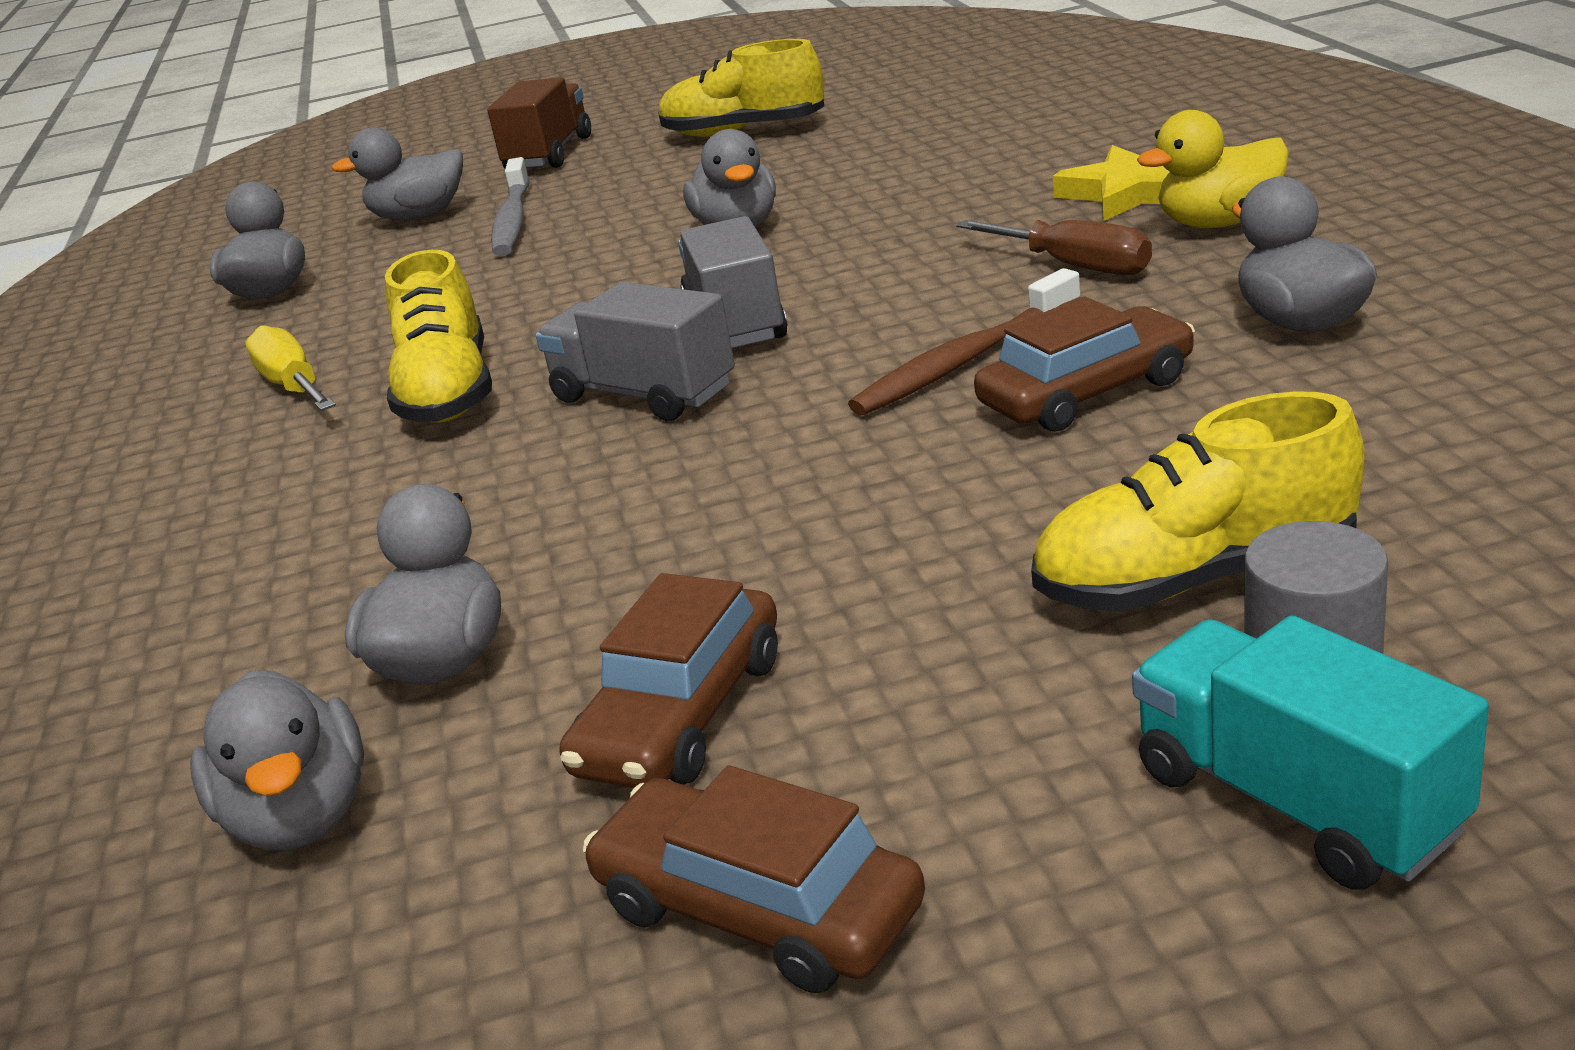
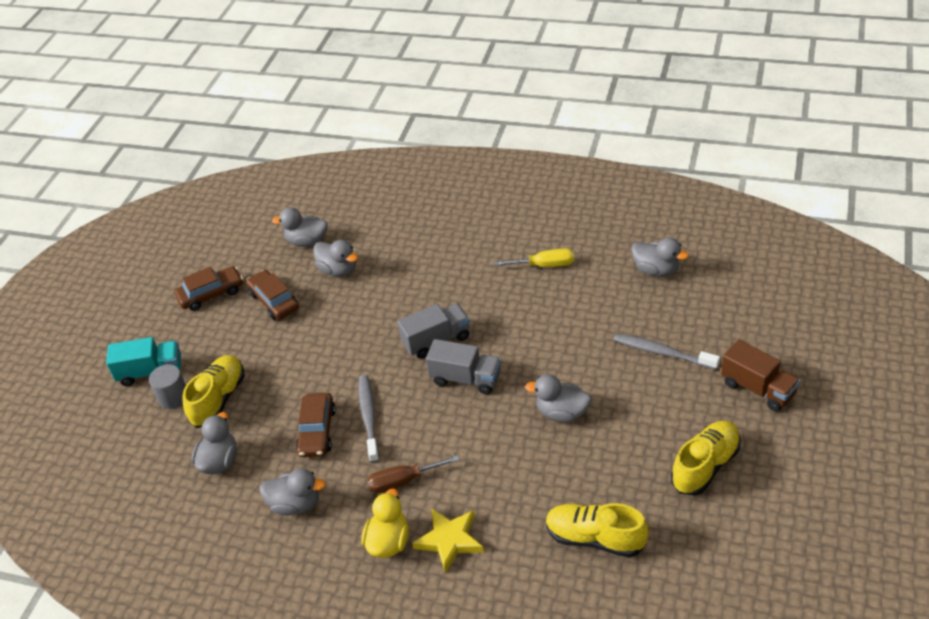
camera: 120 degrees right, 15 degrees up
(419, 216) = (707, 326): grey duck -> grey duck (219, 461)
(448, 392) = (494, 299): yellow shoe -> yellow shoe (595, 538)
(965, 361) = (369, 417): brown toothbrush -> grey toothbrush

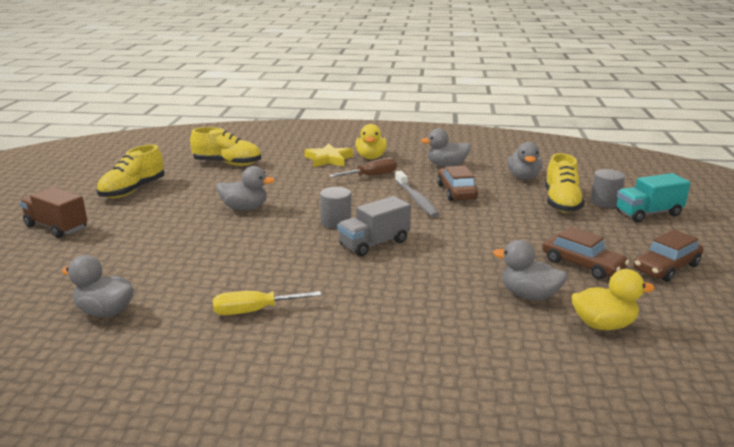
camera: 165 degrees right, 20 degrees down
(307, 241) = (603, 325): grey duck -> yellow duck
(465, 379) = (336, 222): grey truck -> grey cylinder
(662, 352) = (135, 245): grey toothbrush -> none

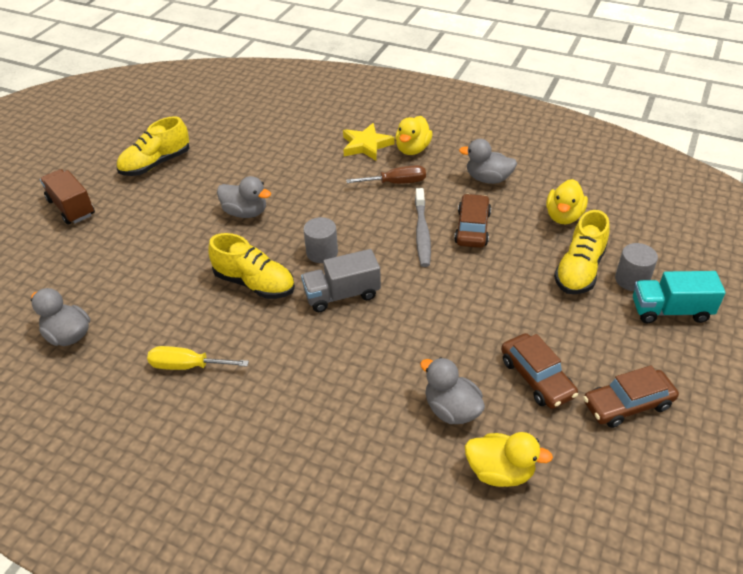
camera: 20 degrees right, 20 degrees up
(227, 163) = (261, 135): yellow shoe -> yellow shoe (254, 283)
(523, 177) = (563, 216): grey duck -> yellow duck

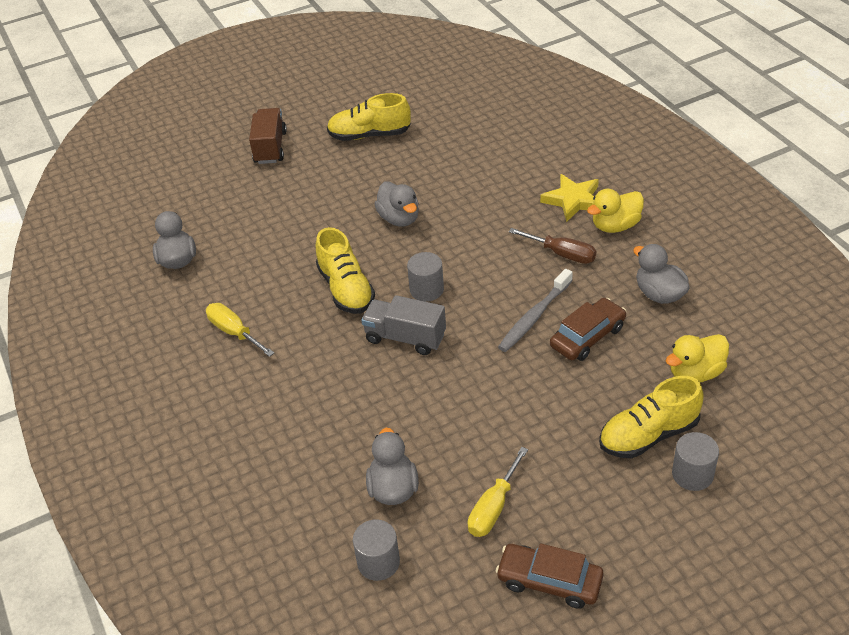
camera: 40 degrees right, 0 degrees up
(500, 472) = (378, 562): yellow duck -> grey cylinder
(536, 378) = (493, 507): brown car -> yellow screwdriver
(670, 311) = (696, 526): turquoise truck -> none

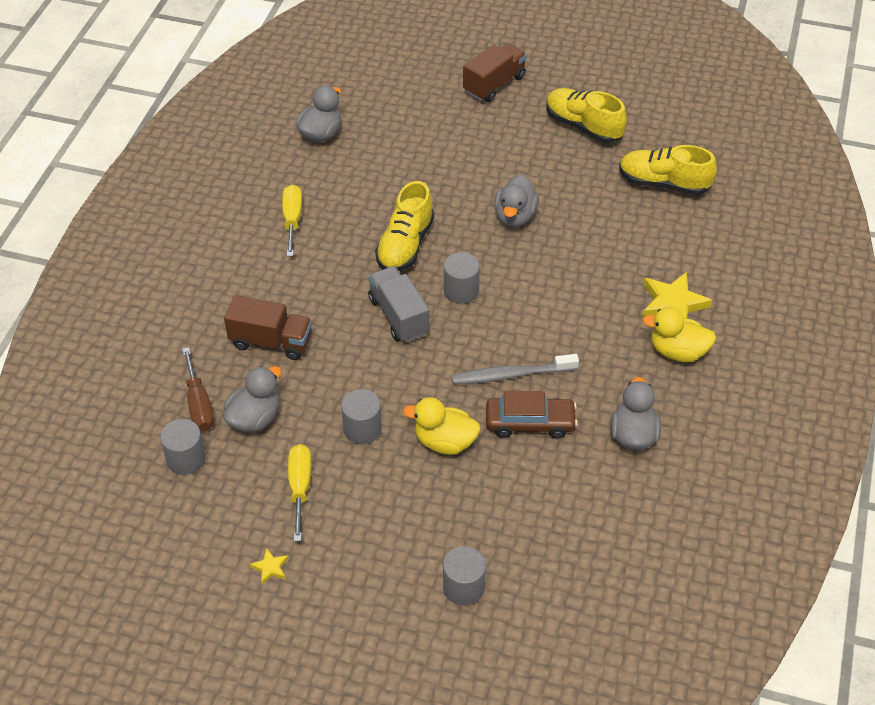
camera: 40 degrees right, 5 degrees up
(332, 426) = (271, 342): none -> brown truck
(482, 431) = (362, 429): none -> grey cylinder
(493, 507) = (300, 487): yellow screwdriver -> yellow screwdriver turned 105 degrees clockwise
(549, 581) = (270, 568): brown car -> yellow star
(562, 254) = (601, 342): brown screwdriver -> brown screwdriver (199, 404)
(648, 435) = (472, 532): yellow shoe -> yellow shoe (663, 183)
(695, 373) = (572, 518): yellow duck -> yellow duck (444, 442)

